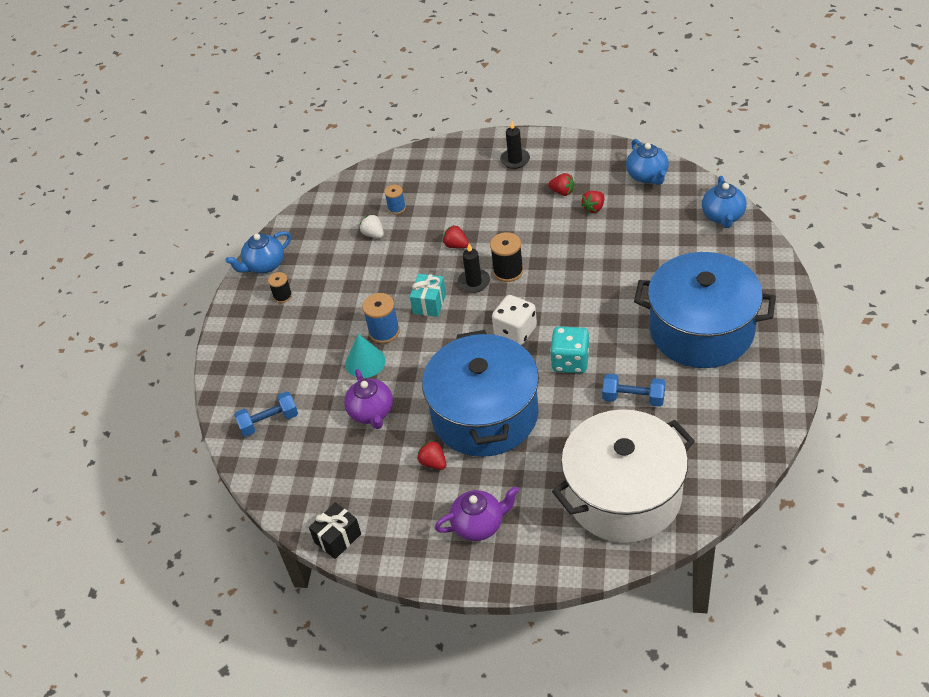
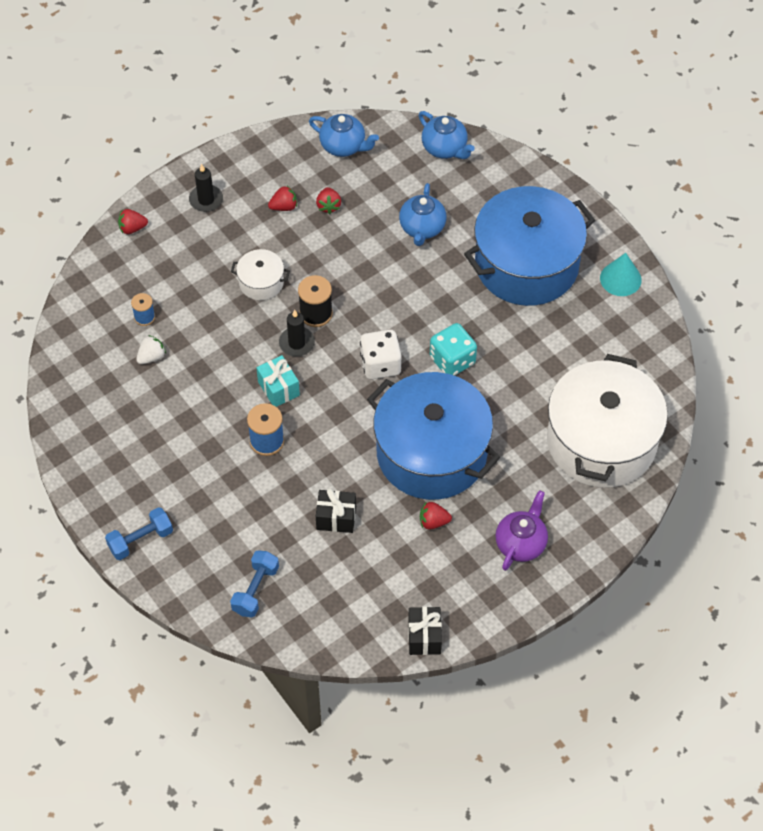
camera: 50 degrees left, 10 degrees up
(264, 265) = (77, 455): blue teapot -> blue teapot (422, 228)
(282, 296) = (132, 472): black spool -> none
(365, 362) = (281, 479): turquoise cone -> turquoise cone (620, 279)
(371, 412) = (336, 518): purple teapot -> black gift
(373, 234) = (151, 357): white strawberry -> white strawberry turned 135 degrees clockwise
(456, 245) = (242, 318): red strawberry -> red strawberry (132, 228)
(493, 230) = (261, 282): none -> white pot
(633, 398) = (532, 358): blue dumbbell -> blue dumbbell (140, 540)

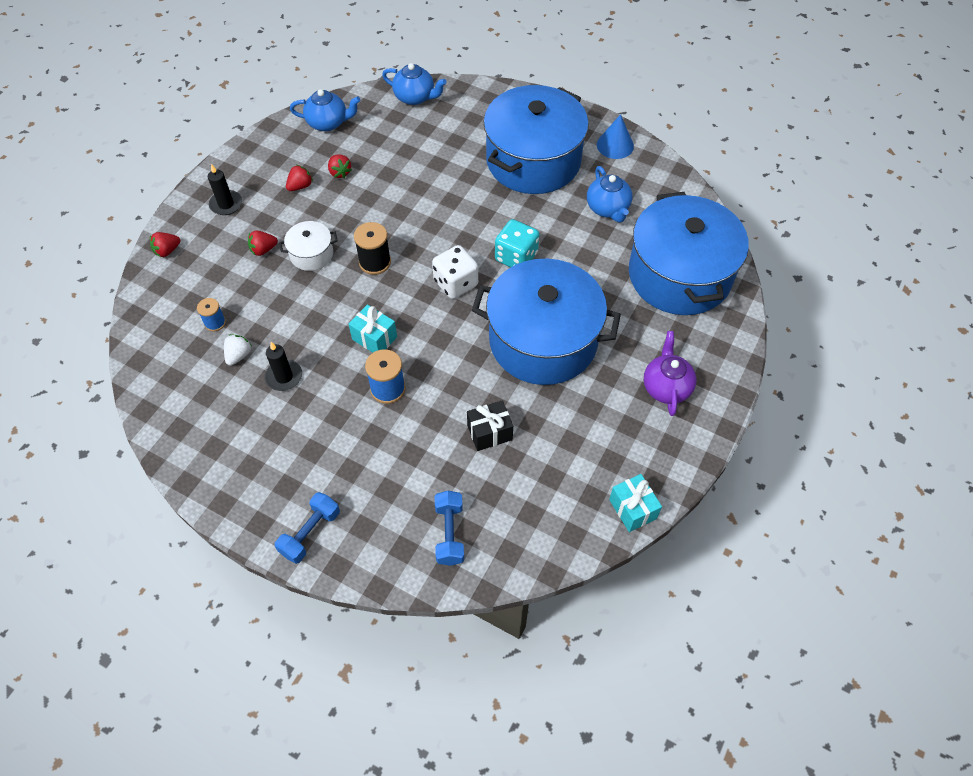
camera: 25 degrees left, 0 degrees up
(297, 343) = (370, 293): black candle -> black candle (284, 377)
(422, 228) = (430, 162): blue teapot -> blue teapot (608, 208)
(424, 637) = (632, 509): black gift -> turquoise gift
(433, 522) = (579, 400): red strawberry -> red strawberry (263, 250)
(601, 441) = (679, 275): white pot -> blue pot
(620, 279) = (615, 145): turquoise cone -> blue cone

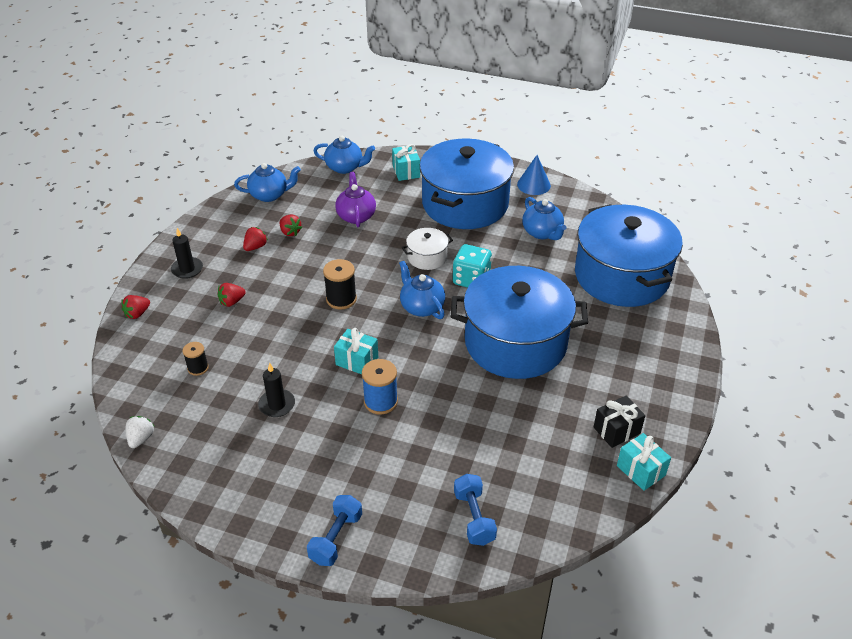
camera: 10 degrees left, 15 degrees down
(215, 323) = (198, 368): blue spool -> black spool
(239, 355) = (228, 392): white strawberry -> white strawberry (141, 438)
(311, 254) = (279, 300): white pot -> white pot (427, 257)
(456, 283) = (421, 307): white dice -> blue teapot
(479, 110) = (406, 171): none -> turquoise gift
(489, 432) = (488, 425): black gift -> black gift (616, 430)
(666, 387) = (639, 365): purple teapot -> purple teapot (356, 216)

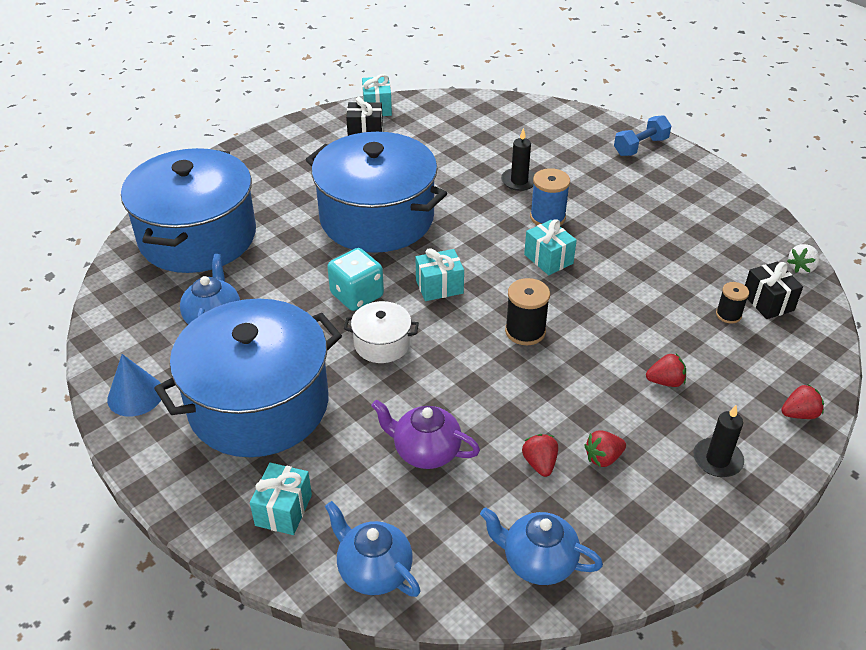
camera: 150 degrees left, 0 degrees up
(167, 392) = (768, 302): none -> black gift
(277, 405) = (652, 249): black candle -> black candle (519, 181)
(356, 216) = (426, 451): purple teapot -> purple teapot turned 90 degrees clockwise
(421, 307) = (439, 287): blue teapot -> turquoise gift
(474, 517) = (526, 124): blue dumbbell -> none

